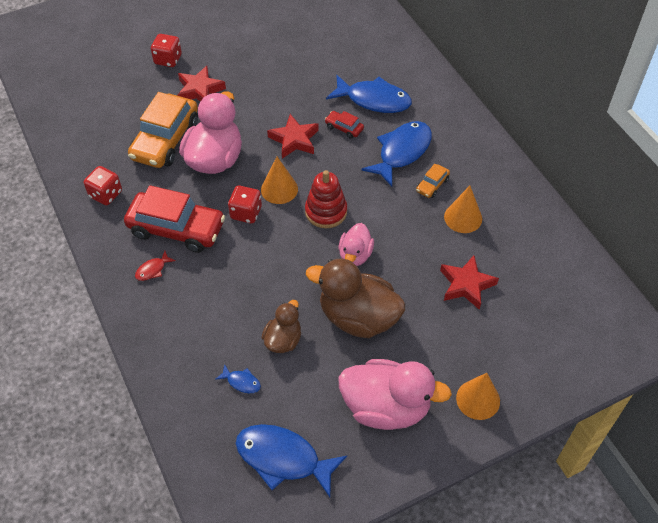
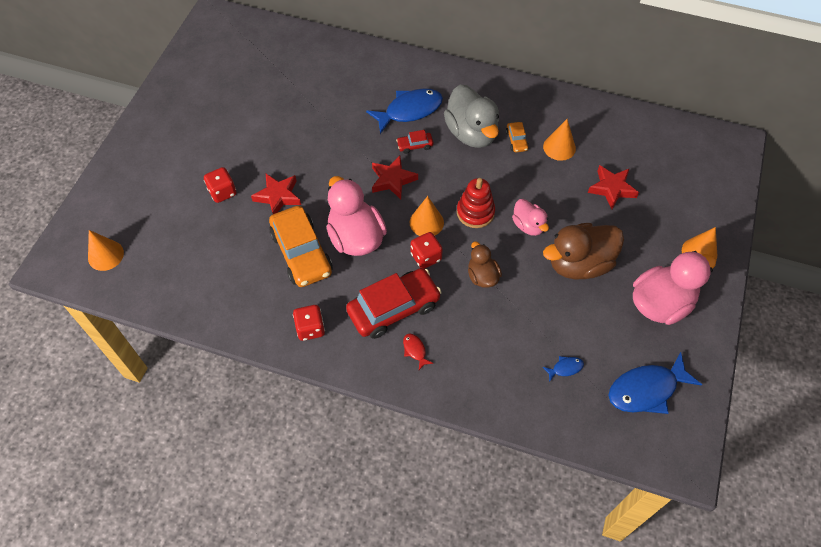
camera: 45 degrees left, 5 degrees up
(49, 46) = (105, 255): none -> orange cone
(152, 270) = (415, 350): red fish -> red fish turned 150 degrees clockwise
(283, 340) = (555, 318): brown duck -> brown duck (482, 276)
(402, 152) = (471, 133): blue fish -> grey duck

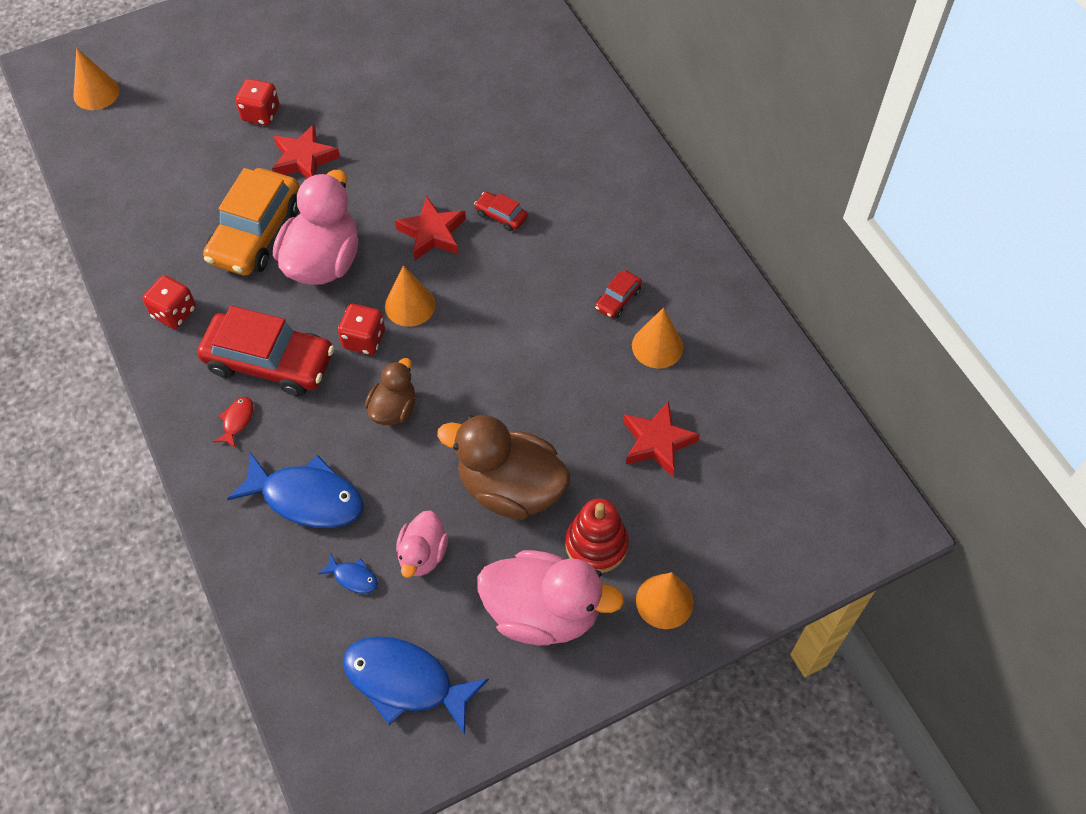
camera: 45 degrees right, 0 degrees up
(409, 110) = (543, 174): blue fish -> blue fish (306, 498)
(471, 133) = (578, 251): grey duck -> none
(475, 212) = (472, 338): red stacking toy -> red stacking toy (596, 544)
(516, 140) = (618, 299): orange car -> red car
(528, 225) = (509, 400): pink duck -> pink duck (423, 554)

